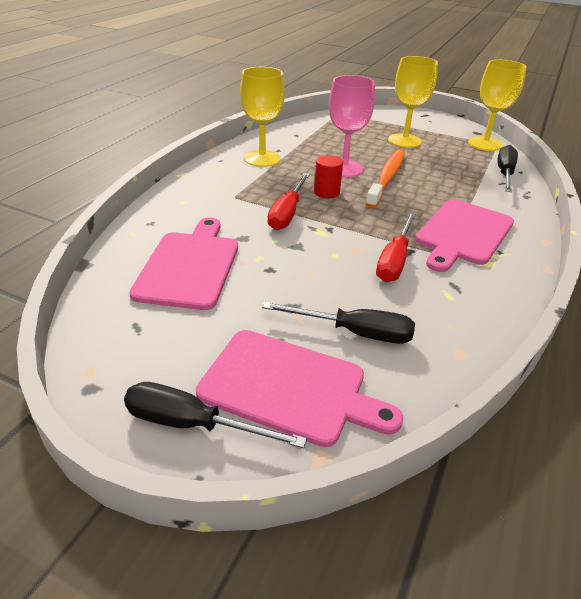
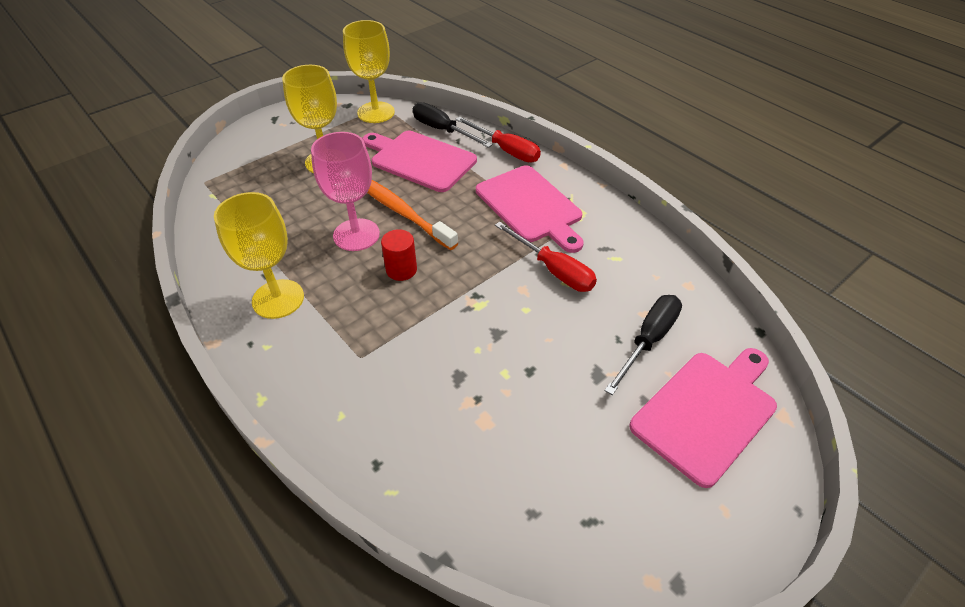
camera: 65 degrees left, 10 degrees up
(189, 266) = (495, 443): pink cutting board -> pink cutting board (420, 160)
(193, 424) = (739, 499): black screwdriver -> none
(287, 213) = (427, 319): red screwdriver -> red screwdriver (506, 150)

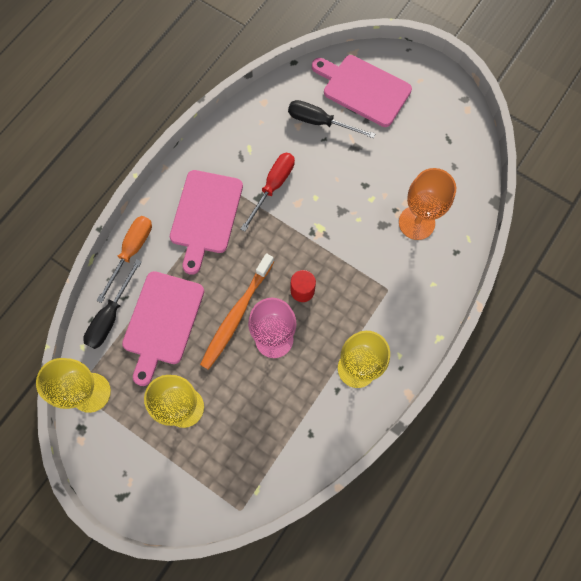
camera: 105 degrees left, 25 degrees up
(446, 421) = (416, 223): none -> orange goblet
(506, 150) = (131, 252): red screwdriver -> orange screwdriver
(530, 206) = (205, 215): pink cutting board -> pink cutting board turned 150 degrees clockwise

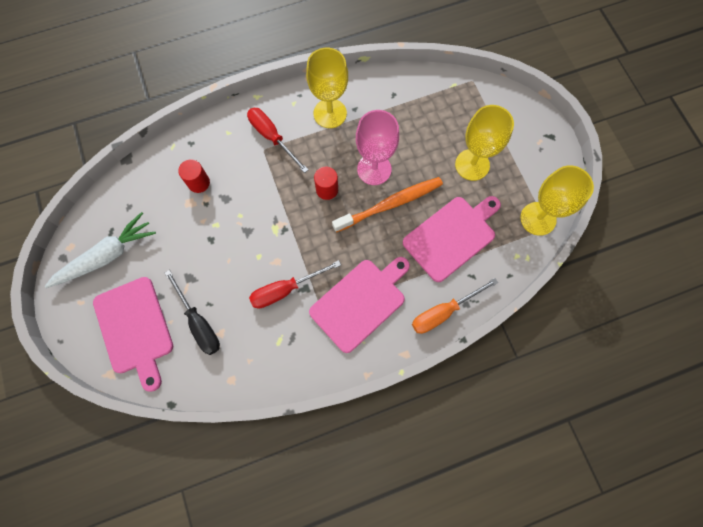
camera: 145 degrees left, 0 degrees up
(110, 316) = (491, 268): black screwdriver -> none
(390, 306) = (272, 137): none -> red screwdriver
(416, 223) = (199, 183): orange goblet -> red cylinder
(433, 121) = (107, 256): none -> white carrot

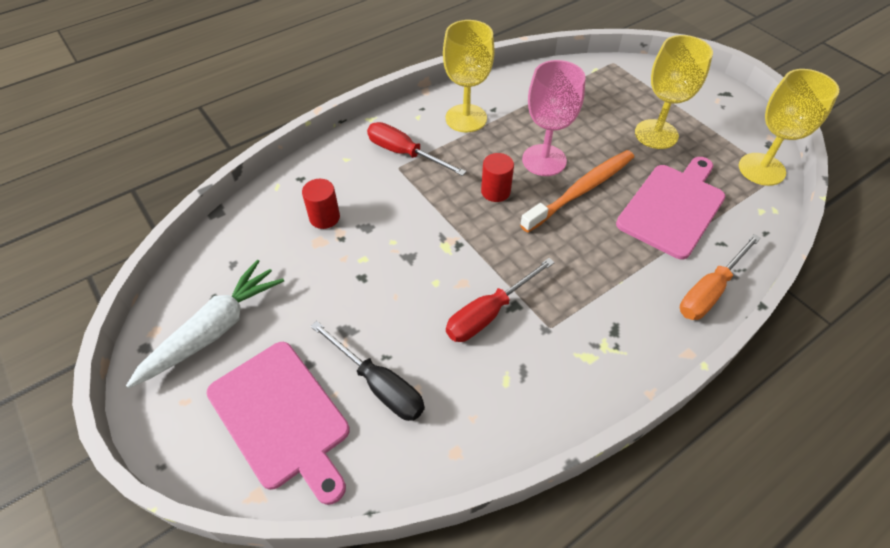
camera: 15 degrees left, 20 degrees down
(360, 302) = (597, 305): pink cutting board -> none

